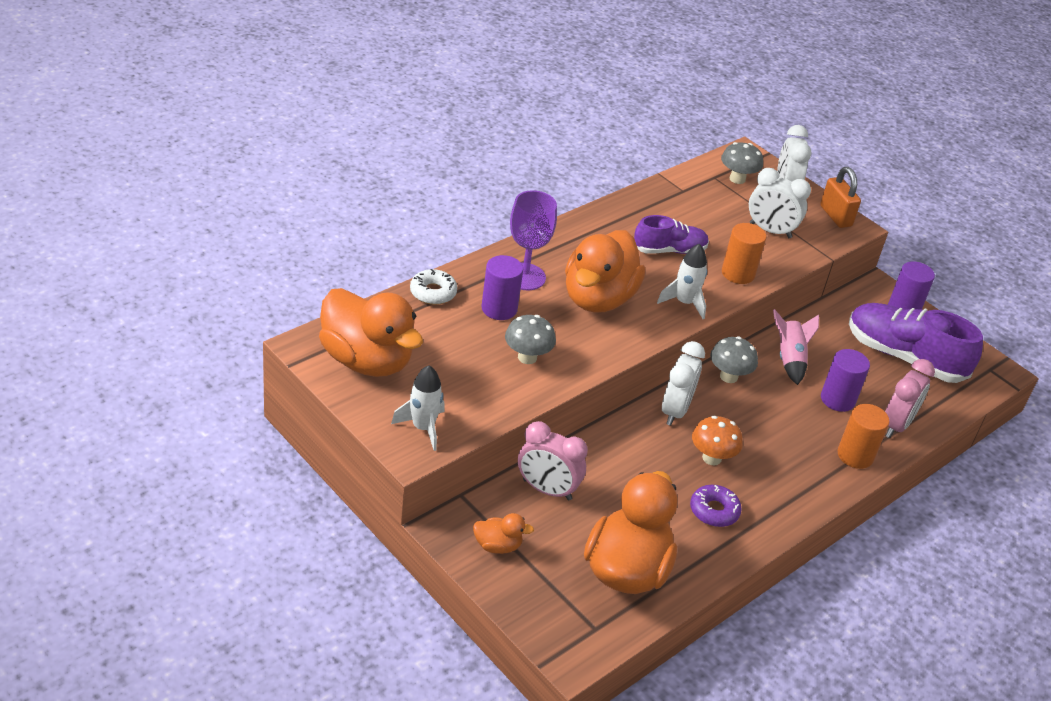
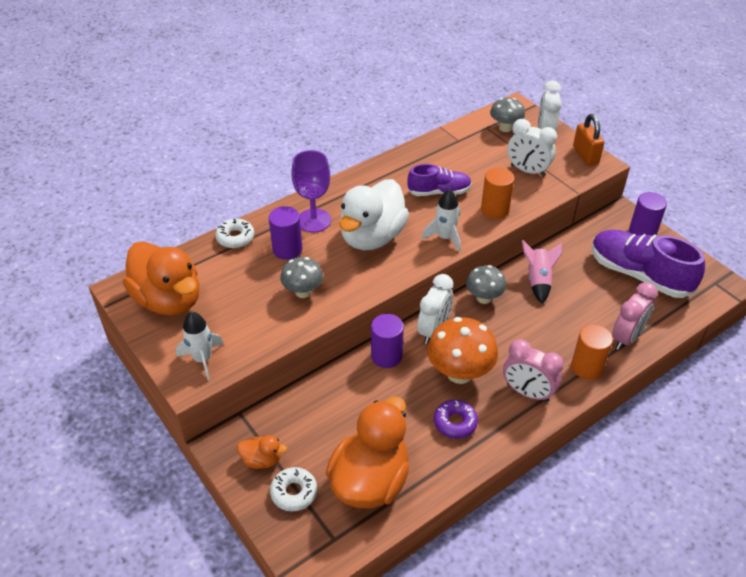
camera: 10 degrees right, 5 degrees up
(541, 580) = (294, 492): none -> white donut
(547, 490) = (313, 406): pink clock -> pink clock (527, 392)
(598, 298) = (372, 237): orange duck -> white duck
(711, 458) = (459, 373): orange mushroom -> orange mushroom, size x1.60
(837, 399) = (576, 315): purple cylinder -> purple cylinder (386, 356)

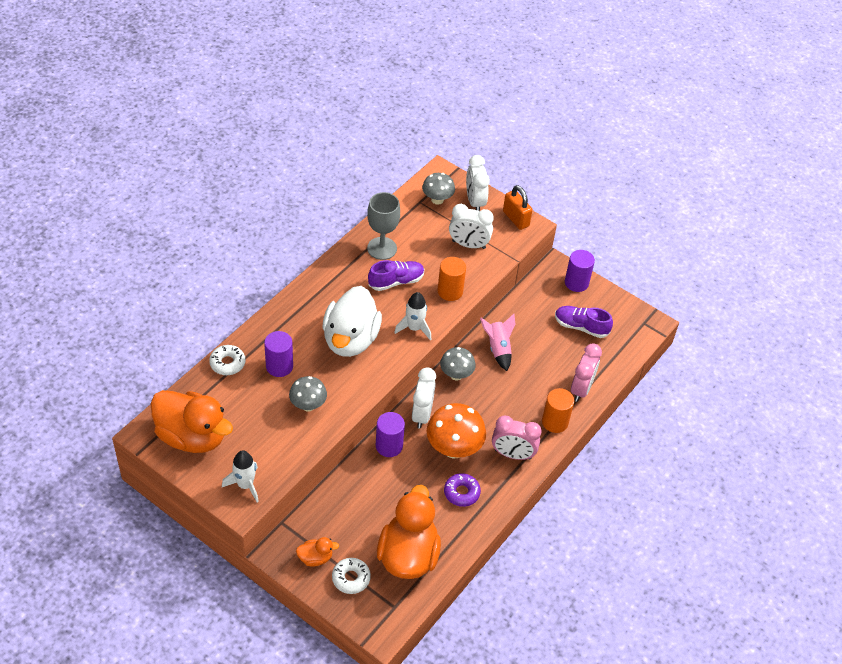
camera: 20 degrees left, 5 degrees up
(314, 220) = (293, 332): purple goblet -> none
(434, 161) = (382, 248): none -> grey goblet
(639, 274) = (581, 327): purple shoe -> purple shoe, size x0.60

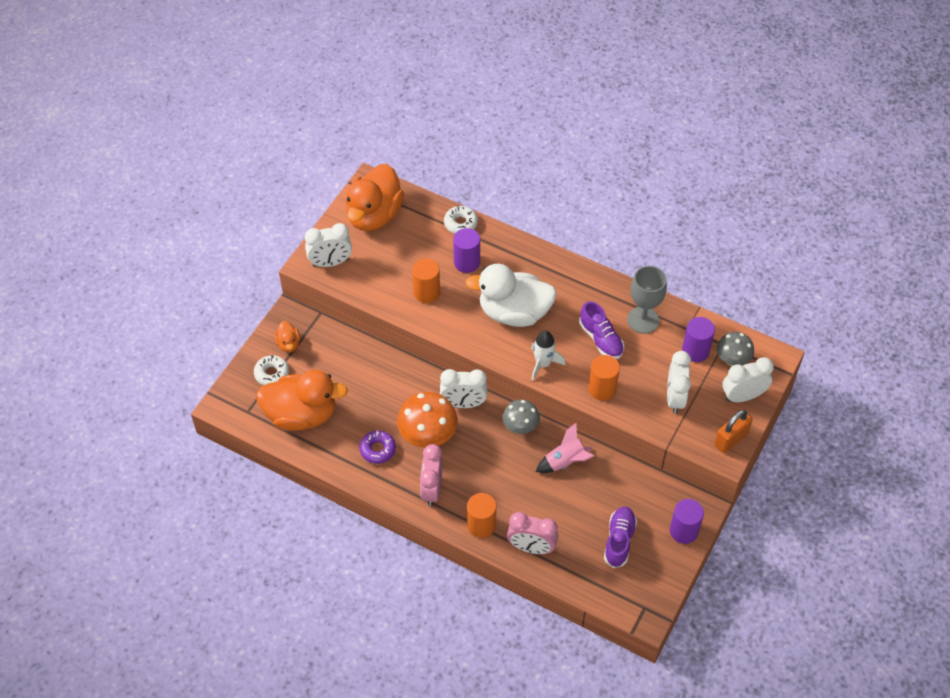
camera: 85 degrees right, 5 degrees up
(245, 485) = (330, 263): white rocket -> white clock
(308, 405) = (426, 292): grey mushroom -> orange cylinder
(389, 446) = (419, 381): purple cylinder -> purple cylinder (695, 351)

